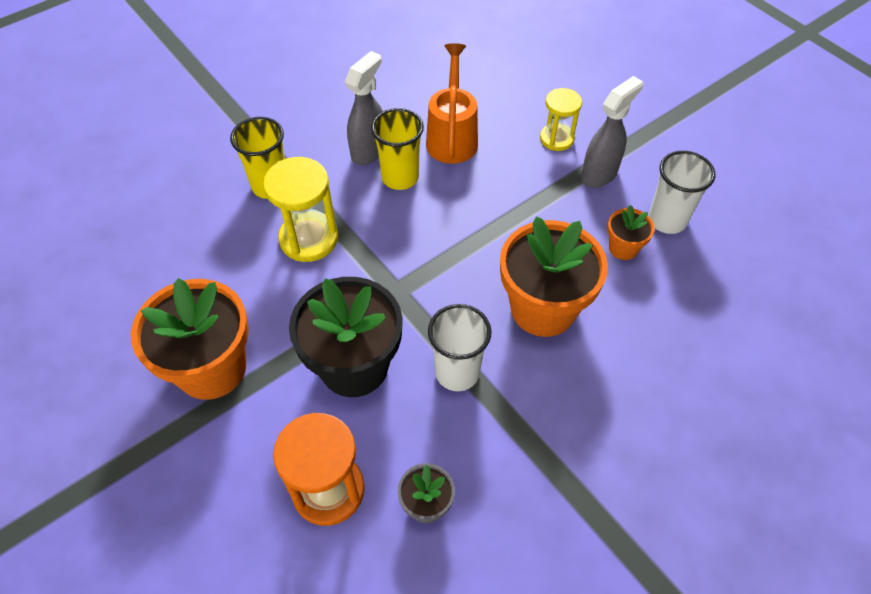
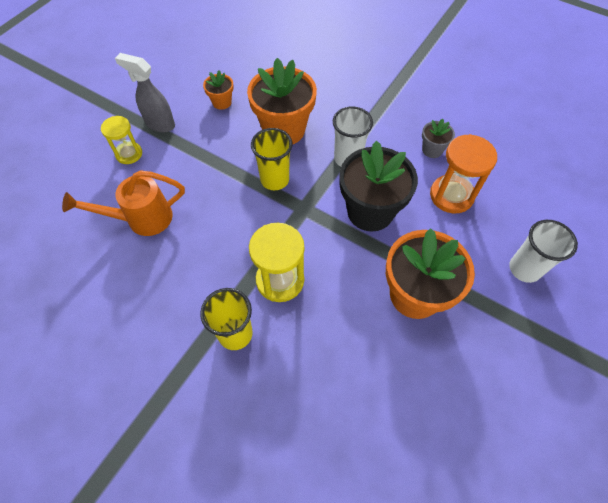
camera: 110 degrees left, 5 degrees up
(369, 151) = (173, 273): grey spray bottle -> none
(400, 177) = (197, 240): yellow cup -> yellow cup (274, 180)
(667, 220) = (191, 86): white cup -> white cup (524, 269)

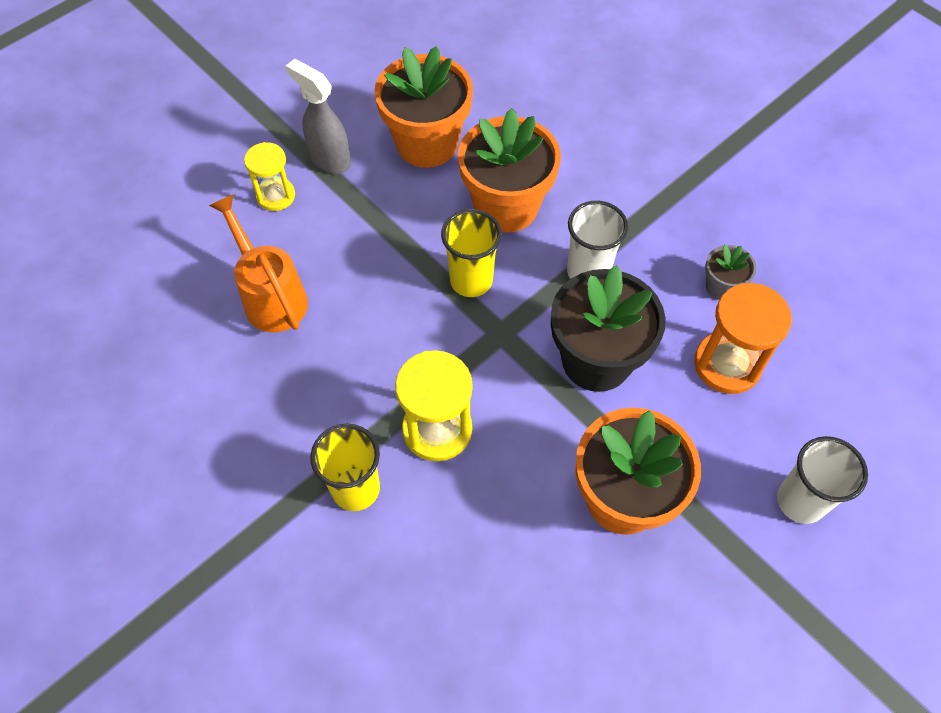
camera: 15 degrees right, 0 degrees up
(142, 219) = (271, 296): orange watering can -> orange watering can turned 60 degrees clockwise
(222, 102) = (427, 144): orange flower pot -> orange flower pot, size x2.10

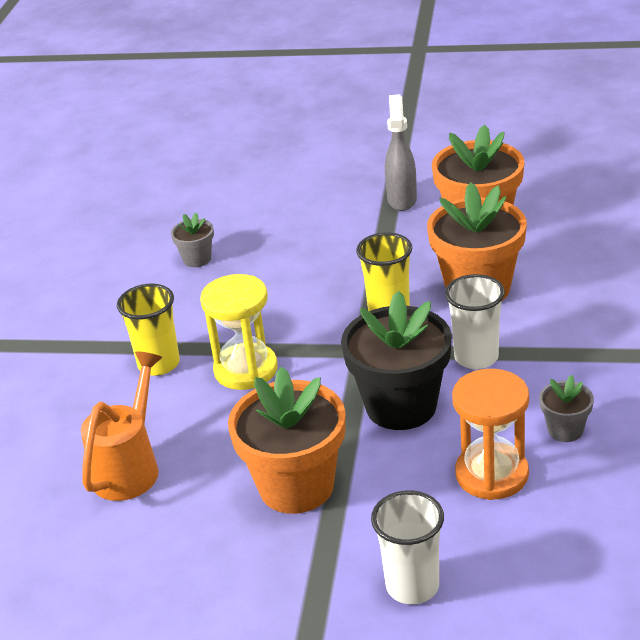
camera: 55 degrees right, 25 degrees down
(230, 354) = (197, 259): none -> grey flower pot
(271, 296) = (260, 246): orange watering can -> orange watering can (130, 467)
(276, 196) = (340, 200): yellow hourglass -> none

